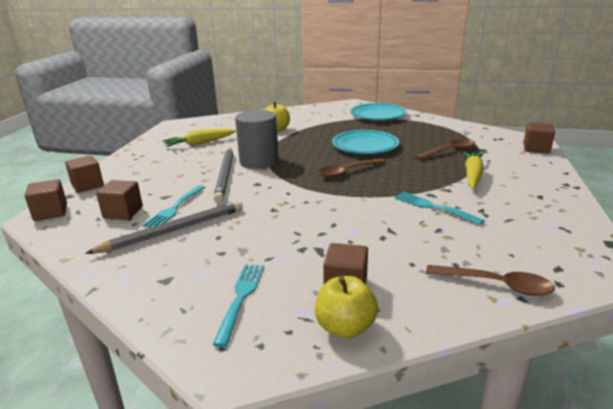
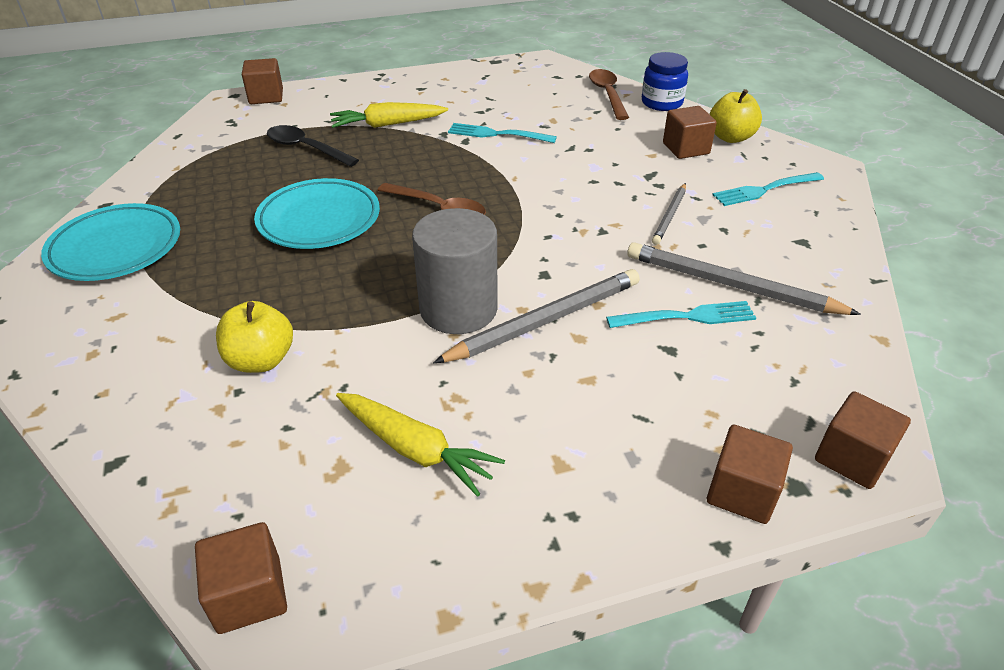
camera: 120 degrees left, 15 degrees up
(123, 212) = (753, 363): brown cube -> brown cube (249, 595)
(260, 237) = (669, 216): none -> grey pencil
(434, 207) = (497, 134): turquoise fork -> turquoise fork turned 90 degrees clockwise
(449, 151) = (306, 148): brown spoon -> black spoon
(458, 315) = (661, 103): none -> blue jar

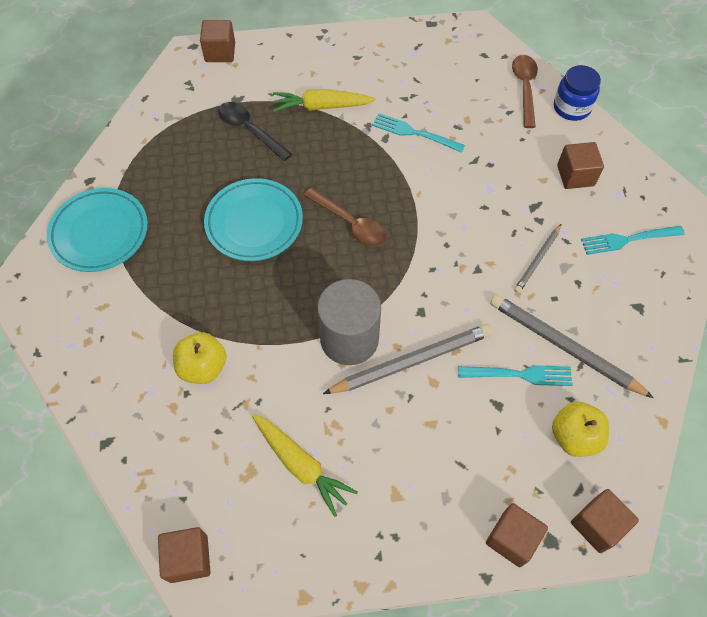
camera: 10 degrees right, 20 degrees up
(730, 137) = (620, 166): yellow apple -> yellow apple (574, 436)

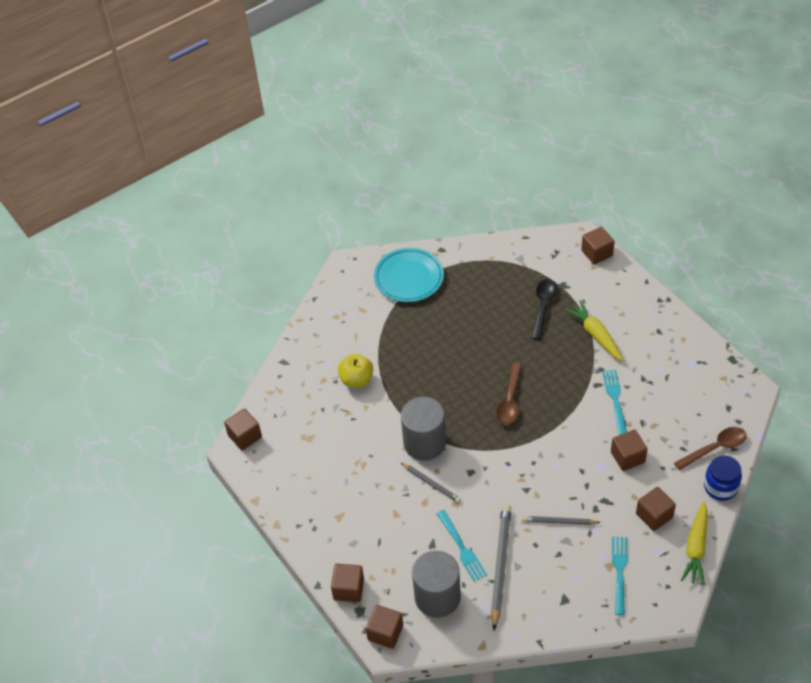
camera: 65 degrees right, 10 degrees down
(254, 223) = (472, 349): turquoise plate -> none
(301, 465) = (327, 460): yellow carrot -> yellow carrot (696, 547)
(411, 361) = (431, 483): grey pencil -> grey pencil, size x0.56
(492, 160) = (627, 457): none -> brown cube
(574, 436) = (437, 597): yellow apple -> grey cylinder
(628, 239) = (619, 572): turquoise fork -> turquoise fork turned 45 degrees clockwise

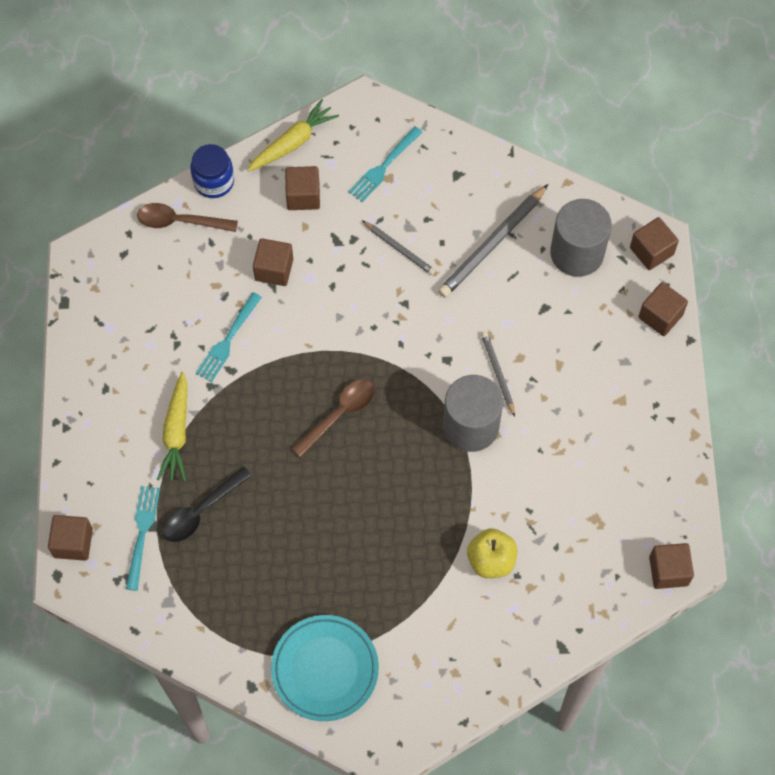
camera: 150 degrees left, 15 degrees up
(461, 548) = (517, 285): turquoise fork -> turquoise fork (142, 533)

